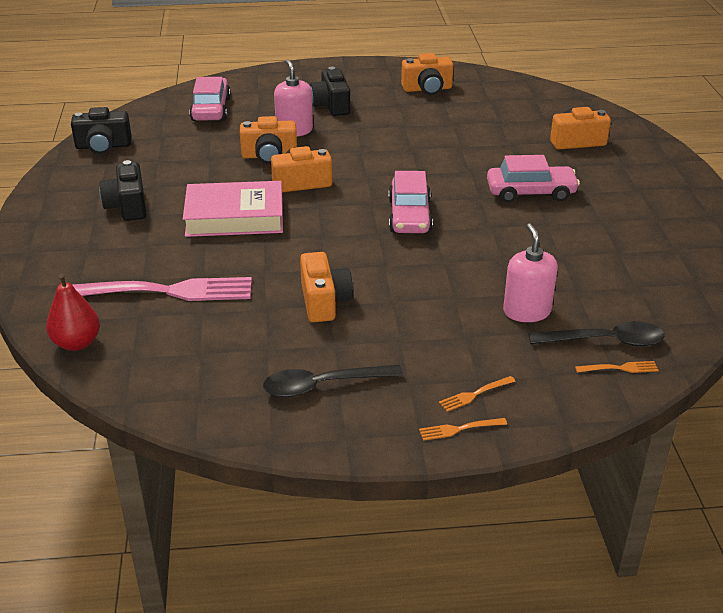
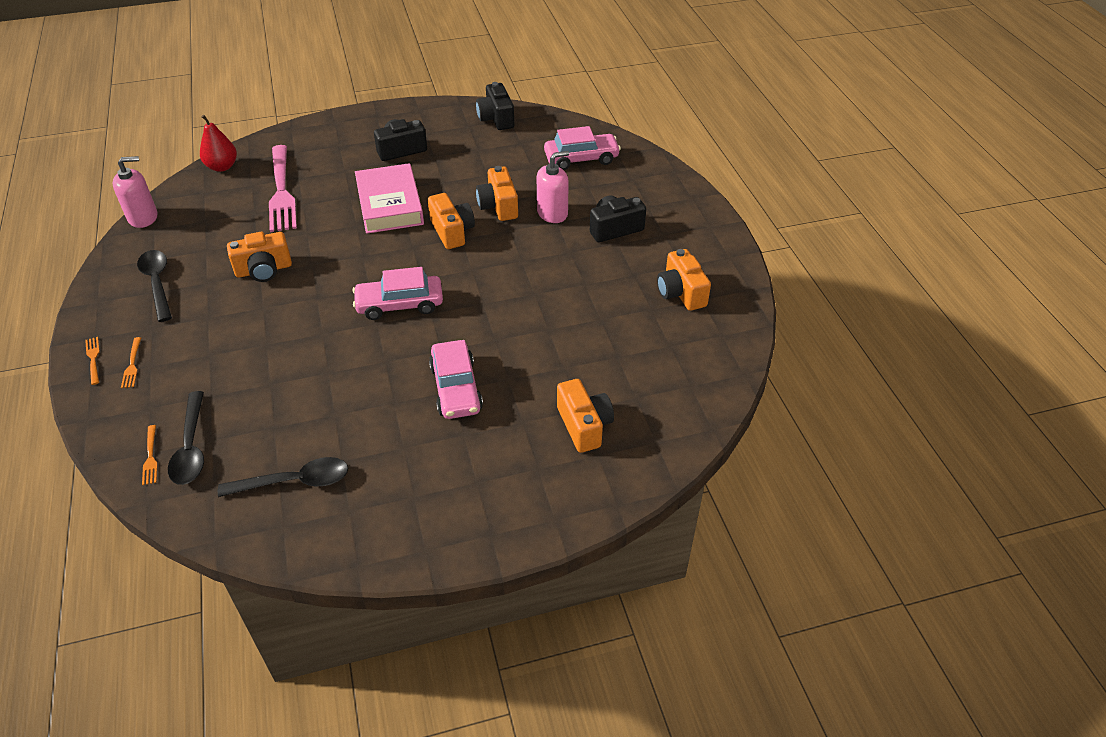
camera: 80 degrees right, 10 degrees up
(474, 394) = (132, 365): orange fork -> orange fork turned 150 degrees counterclockwise
(526, 311) = (241, 392): pink soap dispenser -> pink soap dispenser (143, 217)
(645, 277) = (294, 481): none -> black spoon

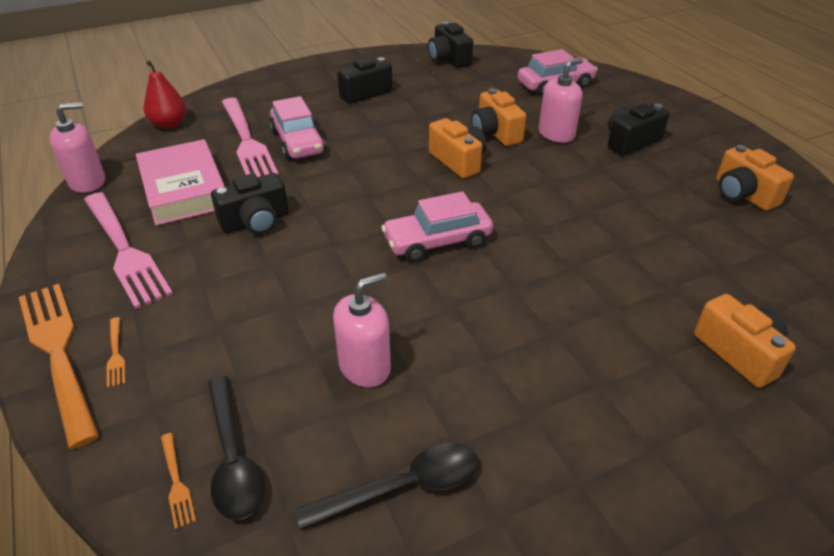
camera: 10 degrees left, 5 degrees down
(93, 359) = (58, 353): orange fork -> orange fork, size x2.49
(157, 283) = (125, 251): black spoon -> pink fork
(264, 270) = (256, 222): orange camera -> black camera
(302, 398) = (365, 367): none -> pink soap dispenser
(389, 204) = (375, 142): pink book -> pink book (184, 189)
(456, 388) = (556, 329): pink car -> pink car (298, 142)

